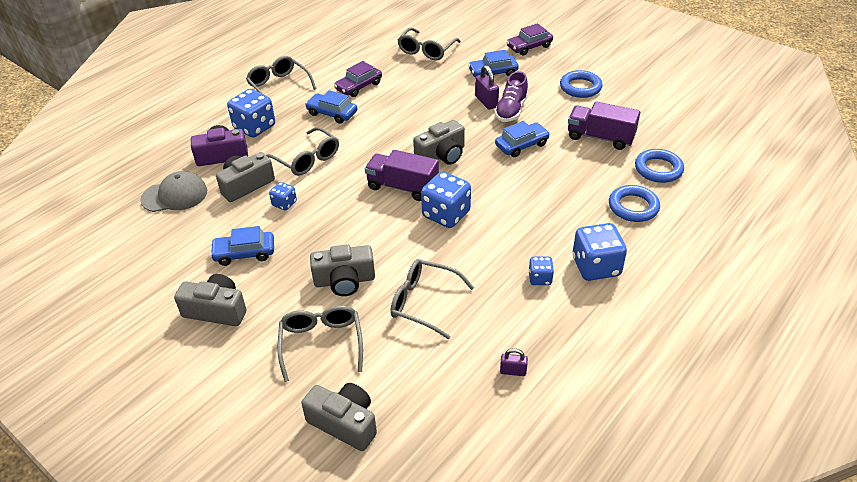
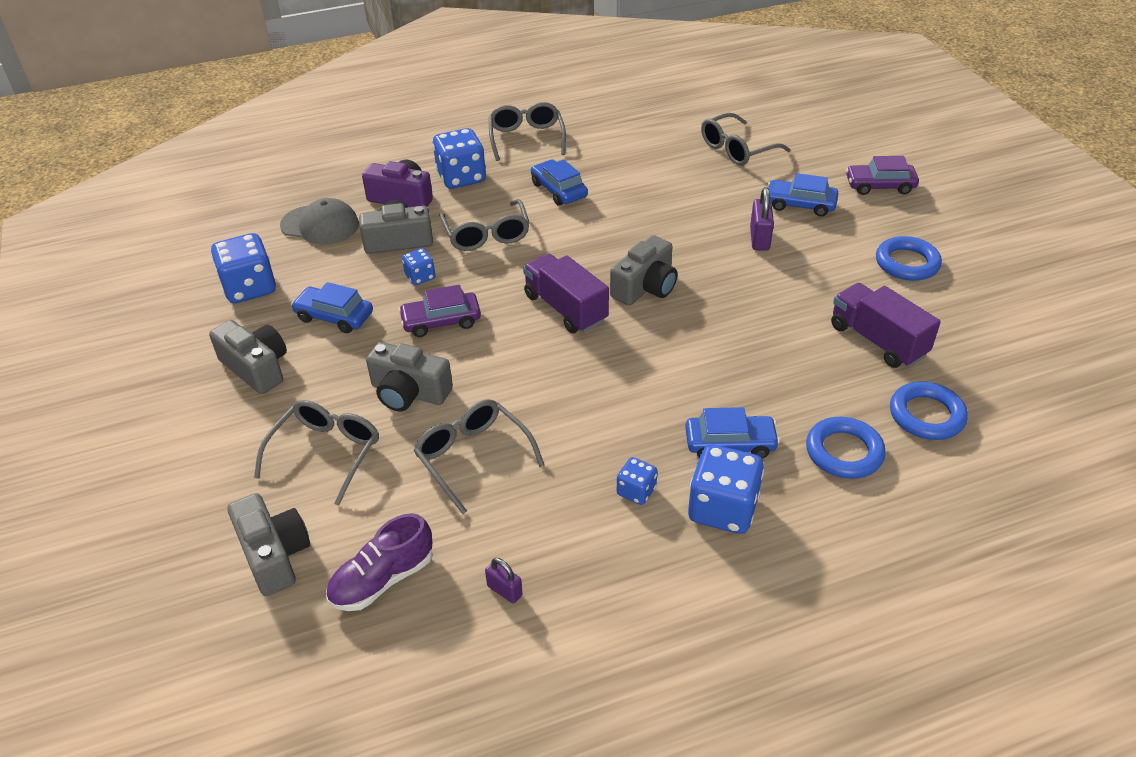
camera: 30 degrees right, 0 degrees up
(358, 86) = (616, 168): purple car -> purple car (441, 321)
(442, 155) = (645, 287): grey camera -> grey camera turned 45 degrees counterclockwise
(446, 214) = (589, 362): blue dice -> blue dice (250, 288)
(511, 110) = (783, 261): purple shoe -> purple shoe (382, 580)
(521, 145) = (758, 311): blue car -> blue car (730, 444)

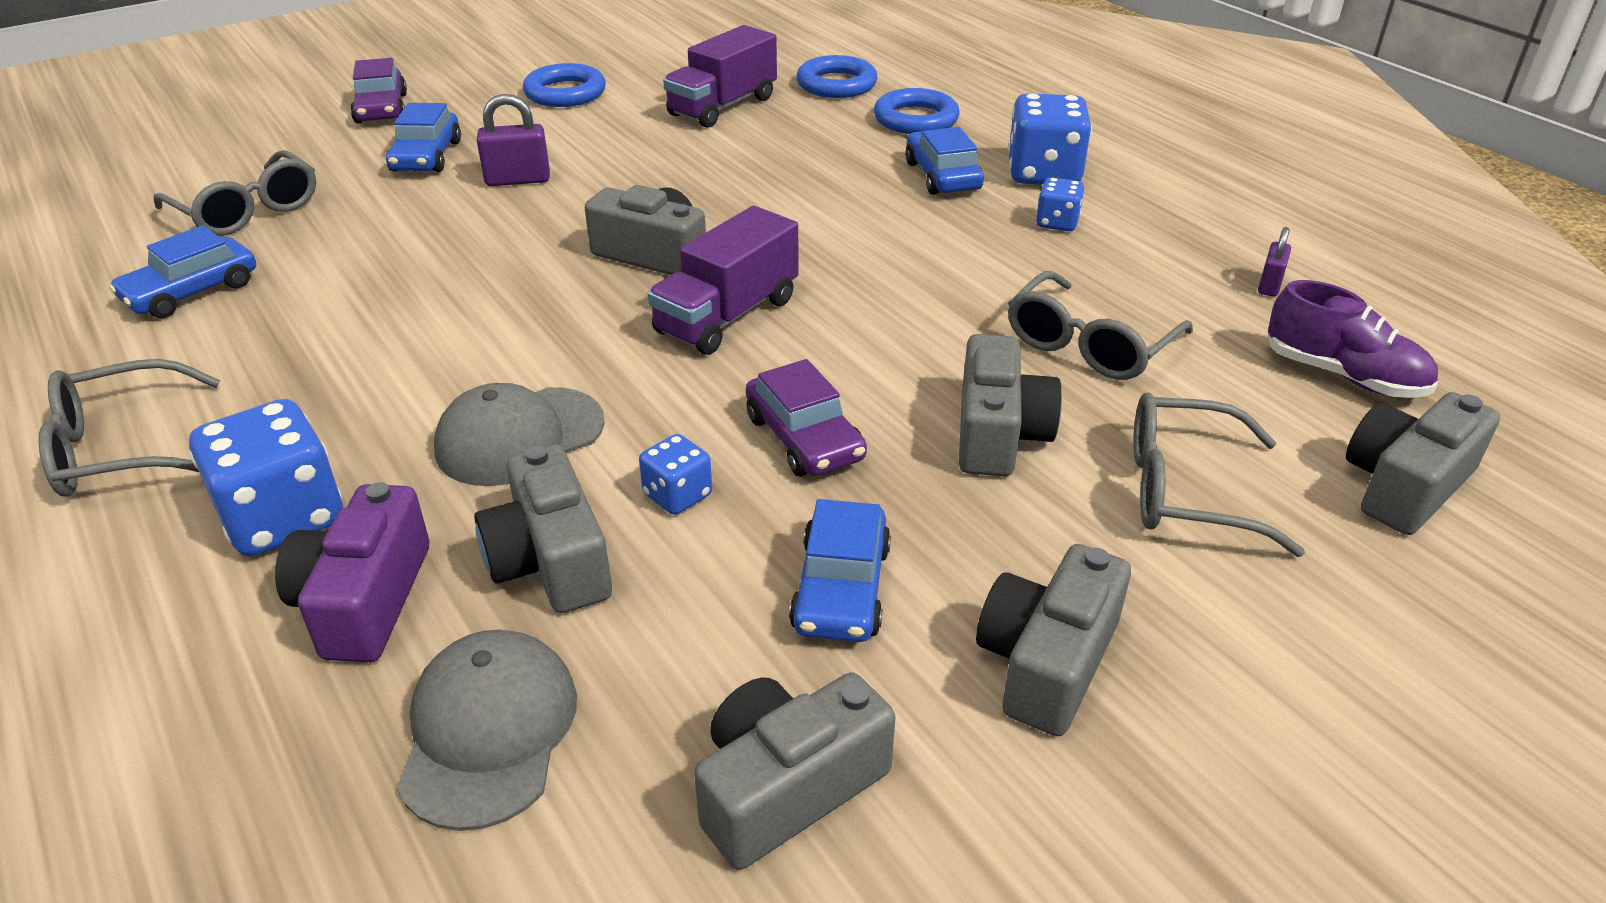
camera: 105 degrees left, 5 degrees down
(250, 288) = (787, 787): blue dice -> grey camera
(486, 234) = (519, 436): grey glasses -> grey cap
(559, 190) = (358, 373): blue car -> blue car (191, 292)

